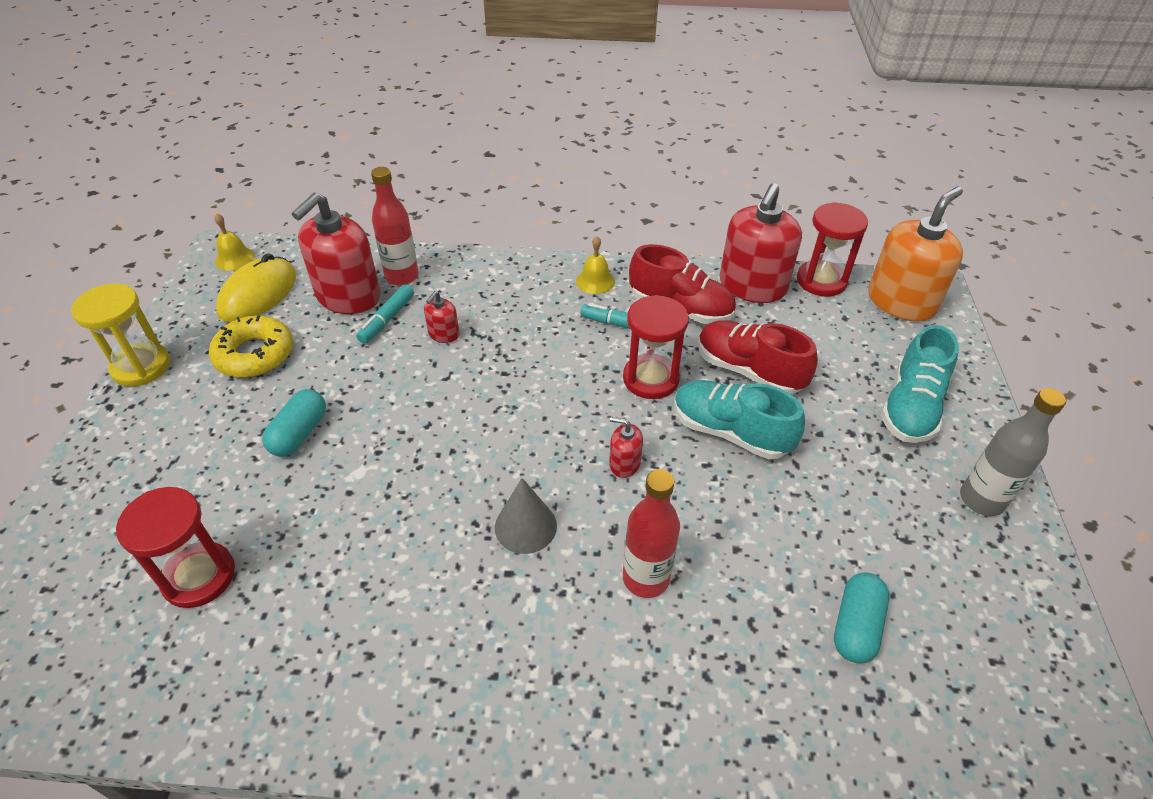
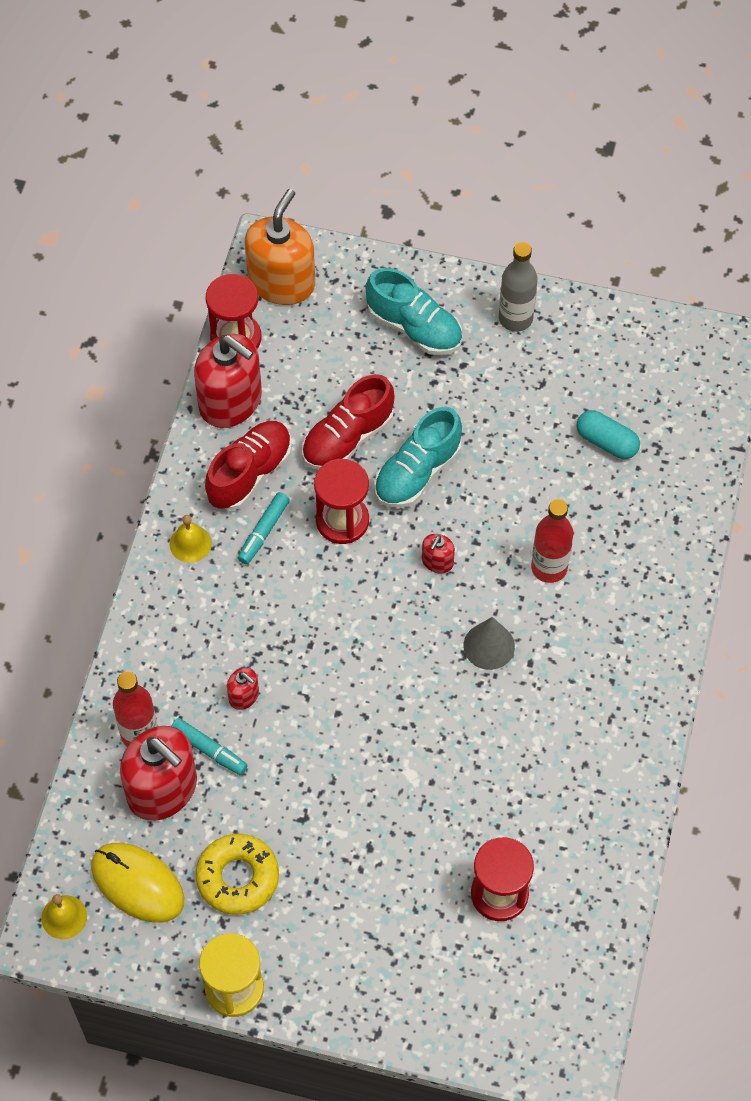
camera: 80 degrees left, 15 degrees up
(299, 433) = (355, 827): turquoise capsule -> none
(901, 302) = (281, 282): orange soap dispenser -> orange soap dispenser turned 60 degrees clockwise

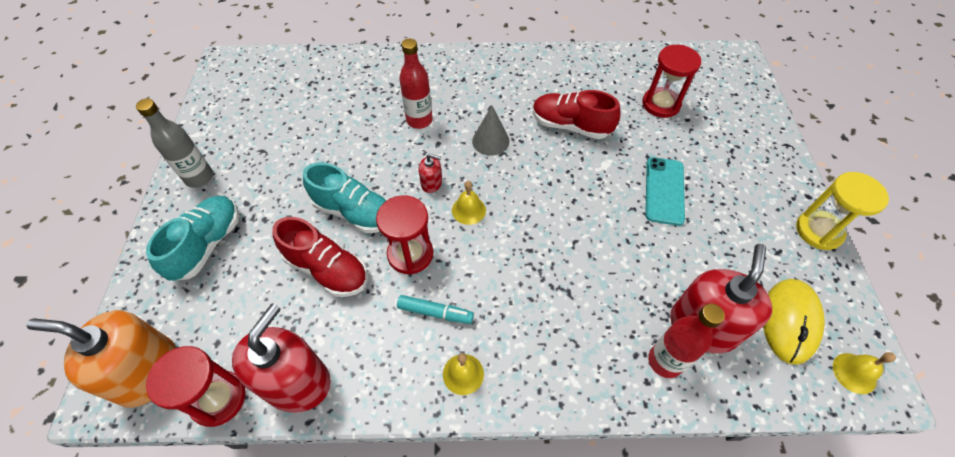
camera: 105 degrees left, 5 degrees down
(209, 749) = (651, 300): turquoise marker -> none
(238, 877) = (740, 250): yellow donut -> none
(244, 696) = (593, 286): red soap dispenser -> none
(250, 473) = (377, 341): red shoe -> red shoe (570, 126)
(348, 829) = (664, 191): none -> turquoise phone
(385, 594) = (468, 210): none -> yellow bell
(606, 442) = (310, 107): turquoise capsule -> none

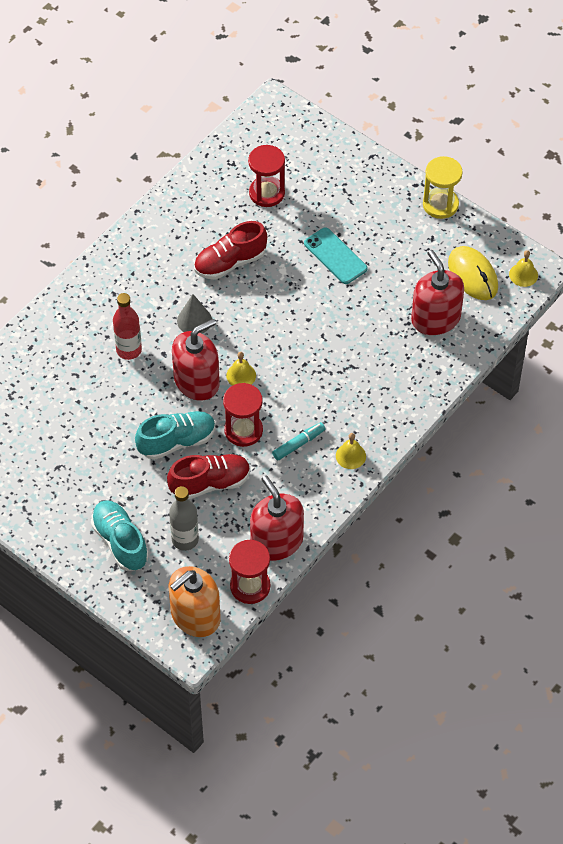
camera: 50 degrees left, 0 degrees up
(199, 177) = (46, 519): grey bottle -> grey bottle (185, 539)
(431, 183) = (197, 381): red soap dispenser -> red soap dispenser, size x2.23
(665, 361) = (436, 354): red bottle -> none

